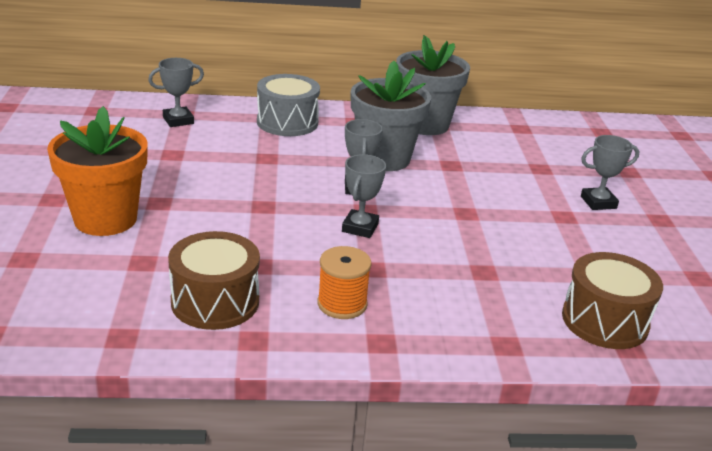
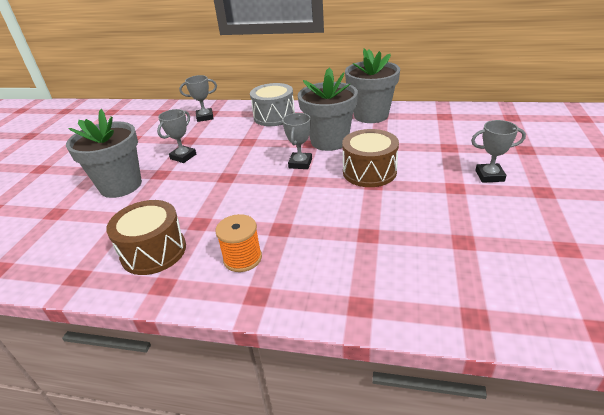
camera: 20 degrees right, 5 degrees up
(105, 219) = (121, 185): orange flower pot -> grey flower pot
(360, 227) = (286, 195): grey trophy -> grey trophy (183, 156)
(605, 321) = (460, 288): brown drum -> brown drum (369, 172)

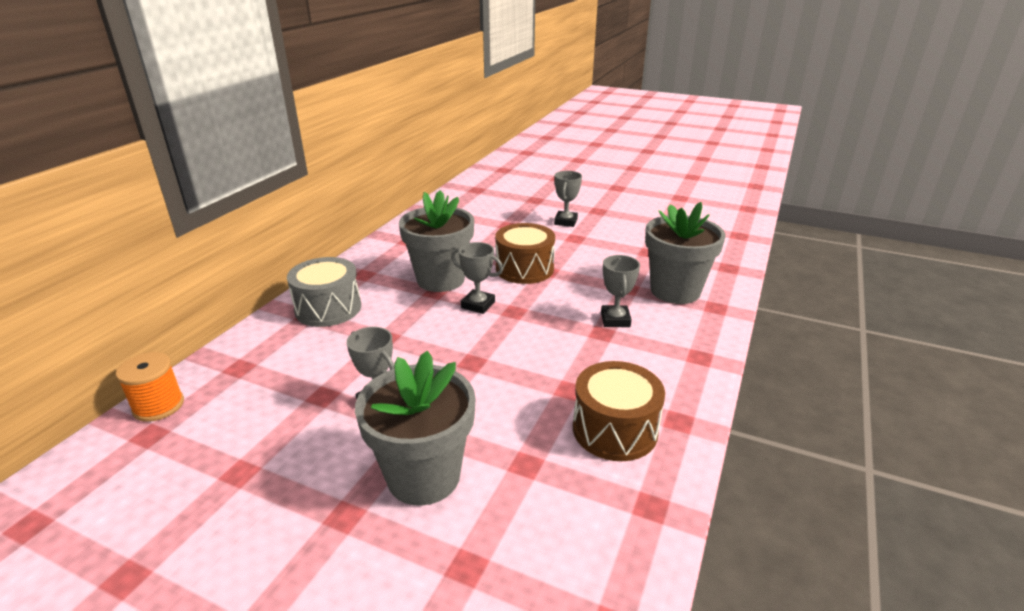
camera: 80 degrees left, 5 degrees down
(205, 117) = (250, 374): grey trophy -> grey trophy (615, 320)
(242, 258) = (644, 361): orange spool -> orange spool (158, 406)
(371, 115) = (402, 246): grey flower pot -> grey flower pot (675, 291)

